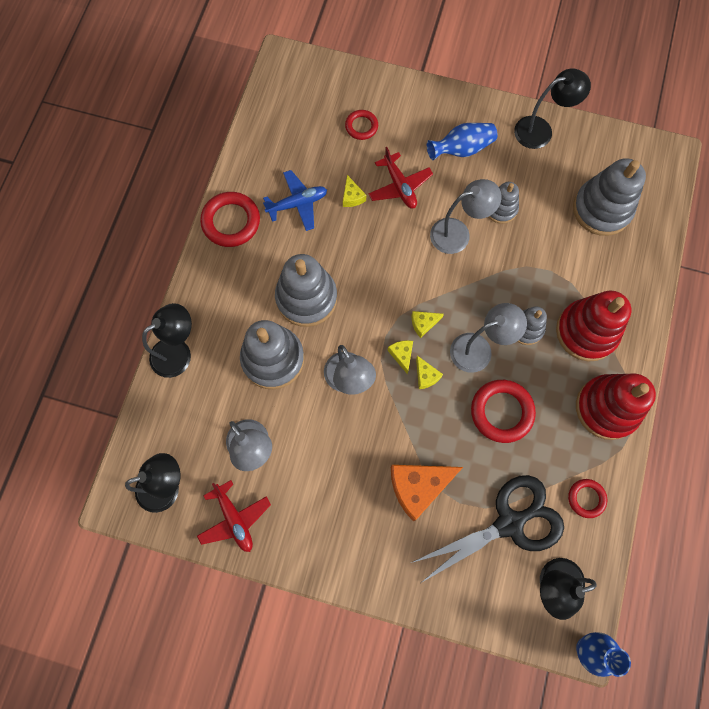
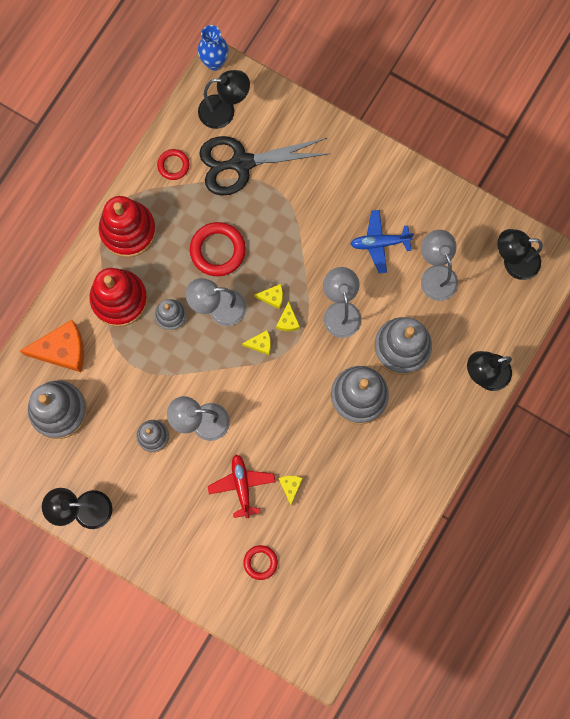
camera: 165 degrees left, 5 degrees up
(231, 222) = (412, 491): red ring -> none
(234, 519) = (462, 223): red plane -> none
(297, 204) = (345, 493): blue plane -> blue plane (379, 243)
(418, 487) = (306, 209): orange cheese -> orange cheese (62, 350)
(426, 376) = (272, 297): yellow cheese -> yellow cheese turned 105 degrees clockwise
(461, 149) = (169, 510): blue vase -> none

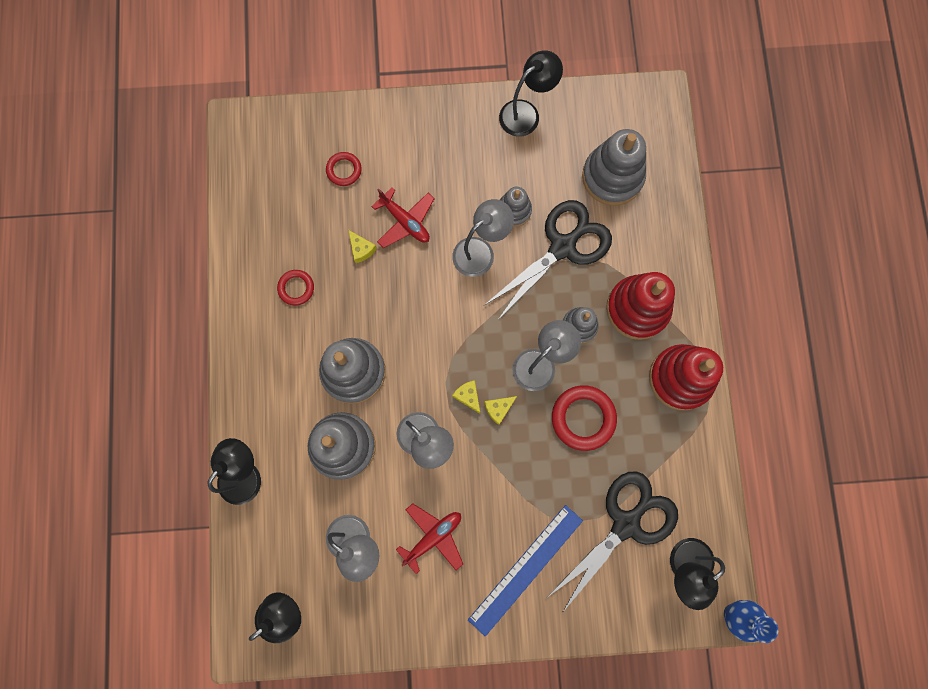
camera: 145 degrees right, 0 degrees up
(62, 350) = (651, 229): orange cheese -> none
(138, 382) = (562, 247): none -> black scissors
(173, 165) = (689, 473): red ring -> red ring (296, 288)
(260, 344) = (478, 357): yellow cheese -> none
(331, 180) = (525, 569): none -> blue ruler
(379, 243) = (433, 537): blue plane -> red plane

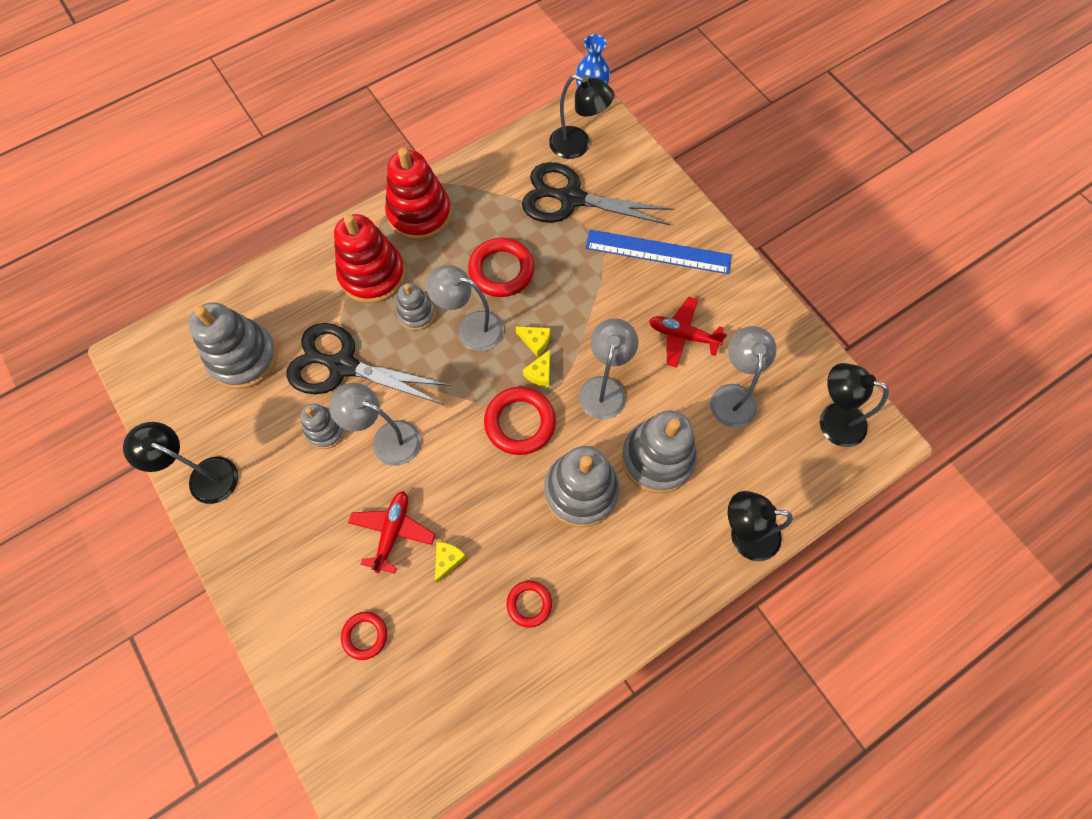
camera: 120 degrees left, 10 degrees down
(435, 357) = (520, 423): none -> red ring

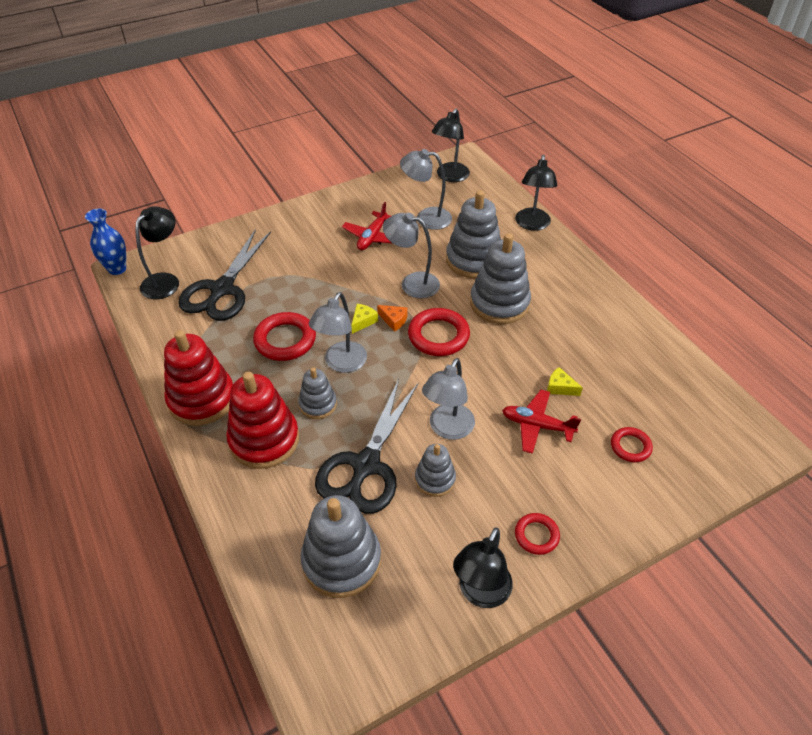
camera: 85 degrees left, 20 degrees down
(529, 604) = (591, 338): red ring -> red ring (536, 535)
(540, 373) = (394, 320): yellow cheese -> orange cheese
(658, 252) = (293, 243): blue ruler -> none

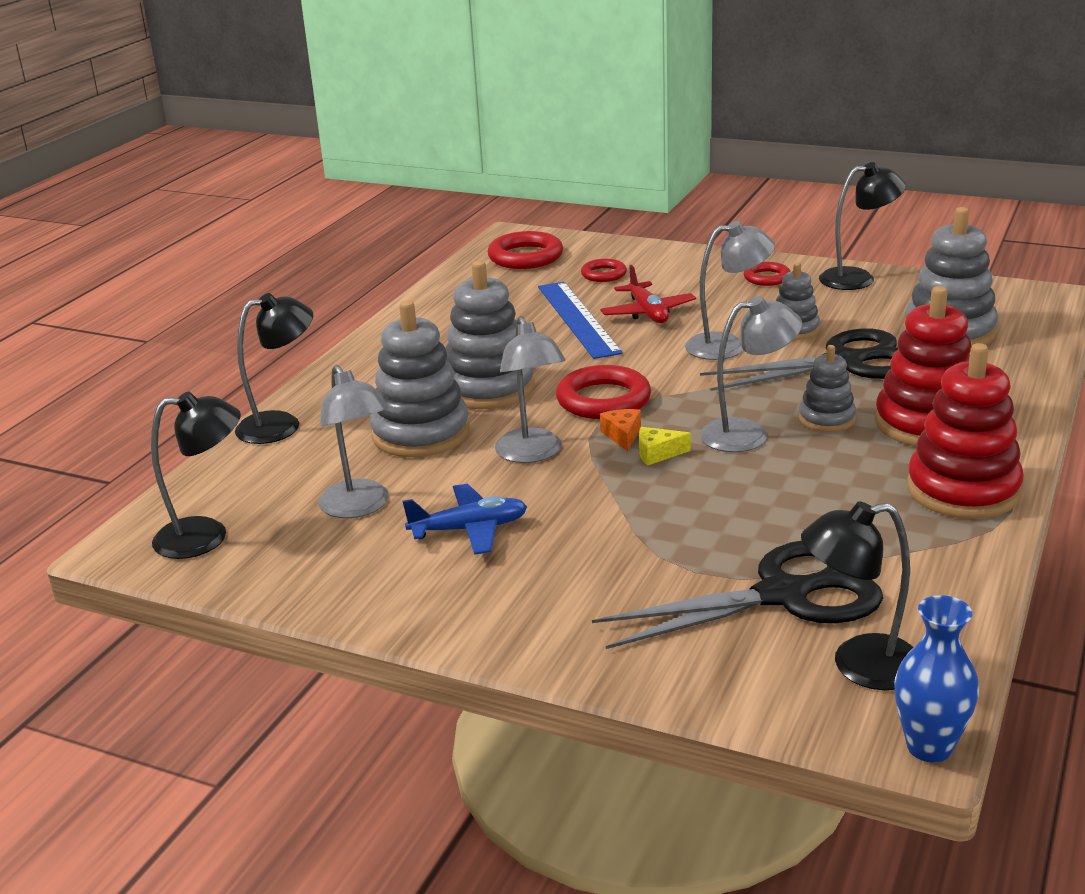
camera: 125 degrees left, 20 degrees down
(285, 340) = (779, 488): red ring -> red ring (525, 257)
(372, 237) = (469, 529): red plane -> blue plane
(560, 387) = (578, 319): yellow cheese -> blue ruler

